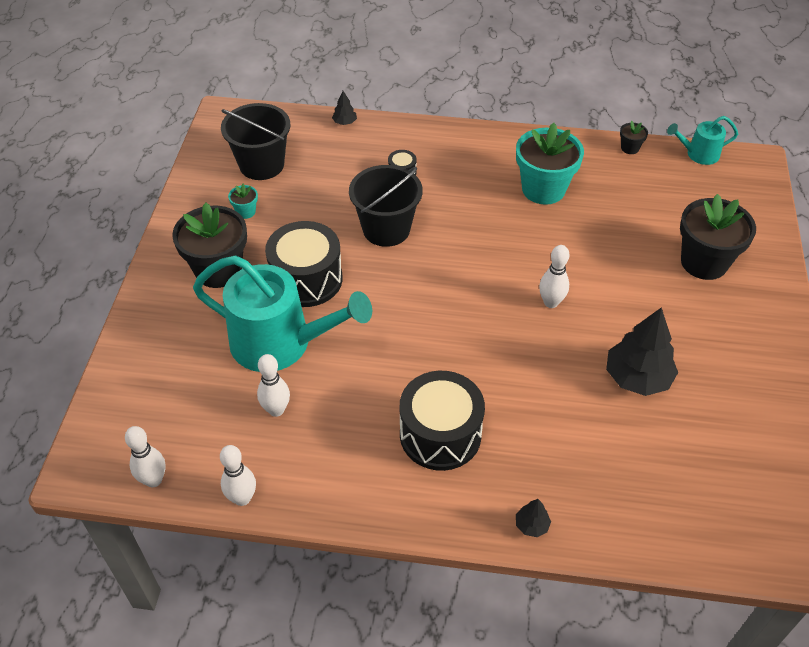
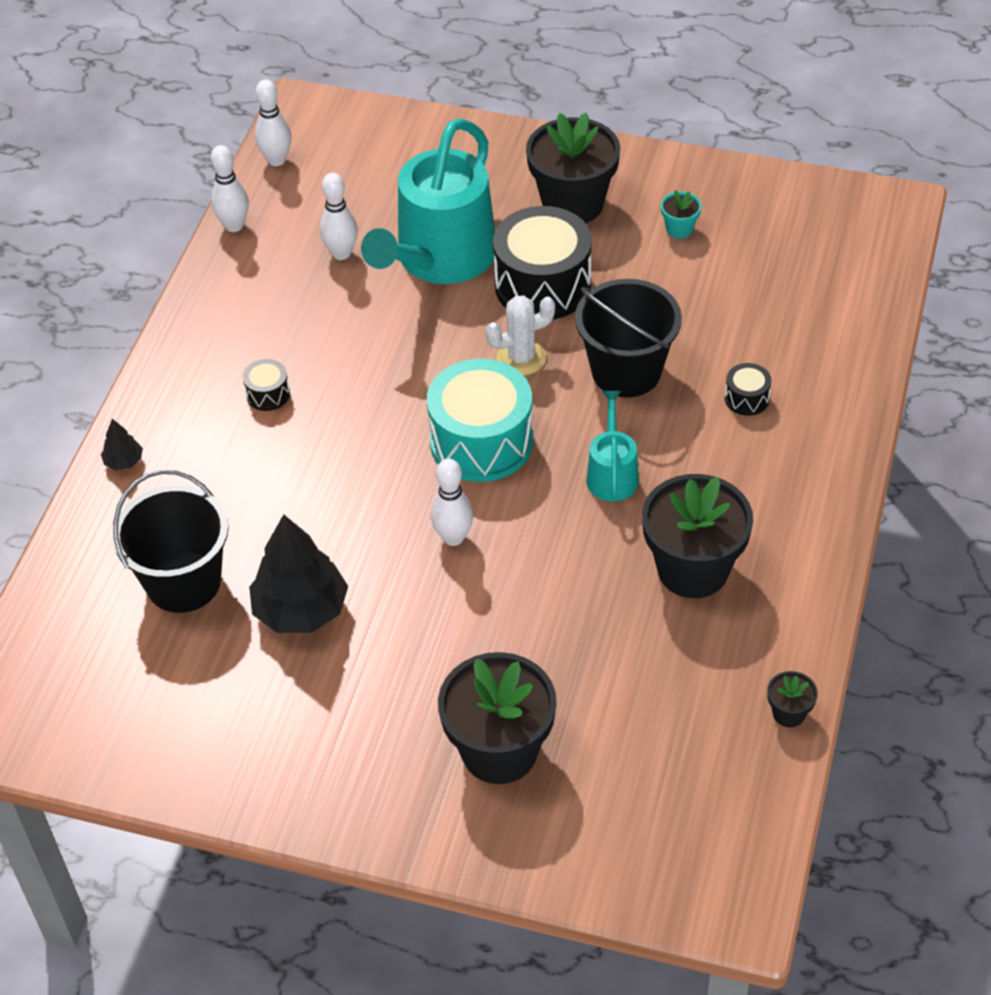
camera: 100 degrees right, 0 degrees up
(261, 165) = (777, 245): black bucket -> black bucket (183, 582)
(344, 122) = (873, 339): black tree -> none
(380, 284) = (521, 357): none -> white cactus
(440, 434) = (268, 394): black drum -> black drum, size x0.44
(463, 297) = (481, 442): none -> turquoise drum
(543, 189) = (693, 569): turquoise flower pot -> black flower pot
(698, 154) = (765, 818): turquoise watering can -> turquoise watering can (612, 474)

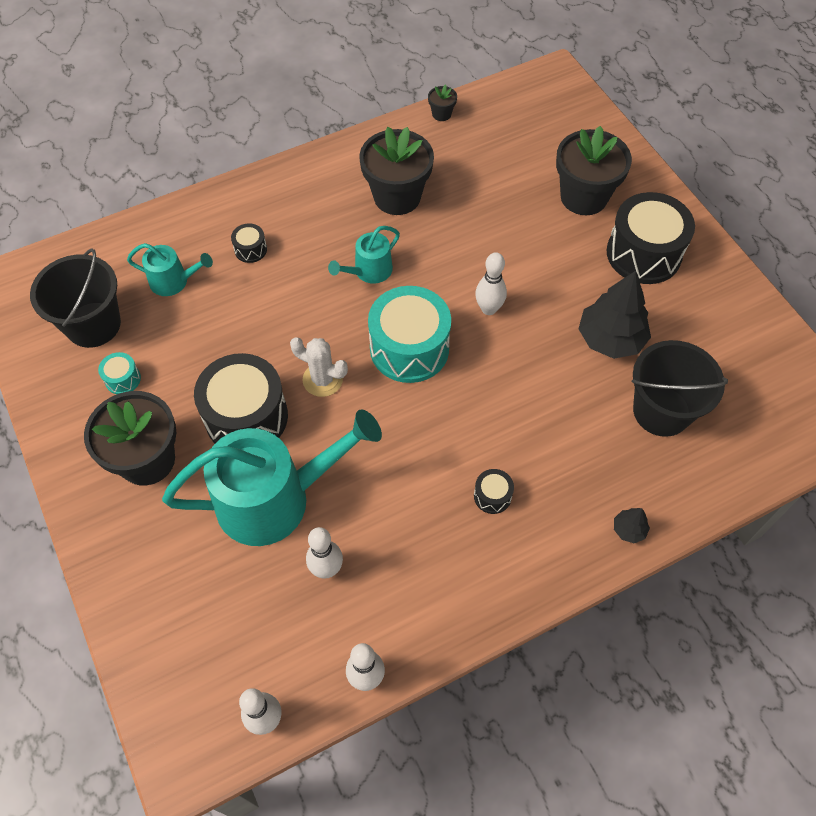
camera: 135 degrees left, 10 degrees up
(359, 737) = (643, 254): none -> black drum
(626, 371) = (282, 319): black bucket -> black bucket (93, 325)
(679, 229) = (123, 379): turquoise flower pot -> turquoise drum
(765, 319) = (173, 281): none -> turquoise watering can

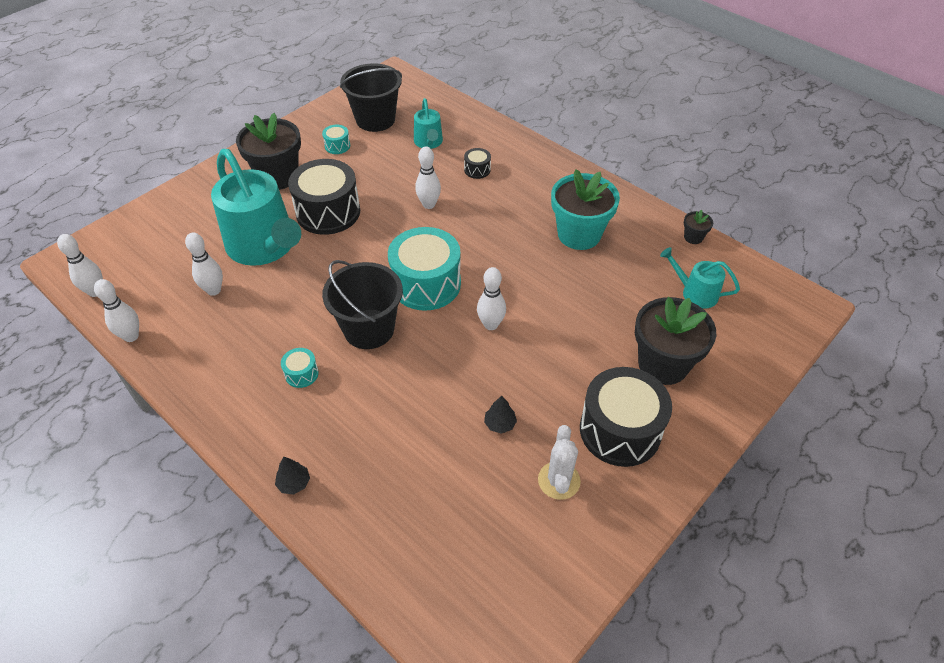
camera: 70 degrees right, 10 degrees down
(285, 312) = (429, 204): none -> white bowling pin
(322, 379) = (375, 242): white cactus -> white cactus (559, 480)
(369, 271) = (491, 239): turquoise watering can -> turquoise watering can (695, 293)
(397, 197) = (579, 234): black flower pot -> turquoise flower pot
(492, 496) = (301, 374): black drum -> turquoise drum
(610, 339) = (500, 424): black tree -> black tree, size x0.45
(661, 411) = (433, 484): black bucket -> black bucket (369, 329)

